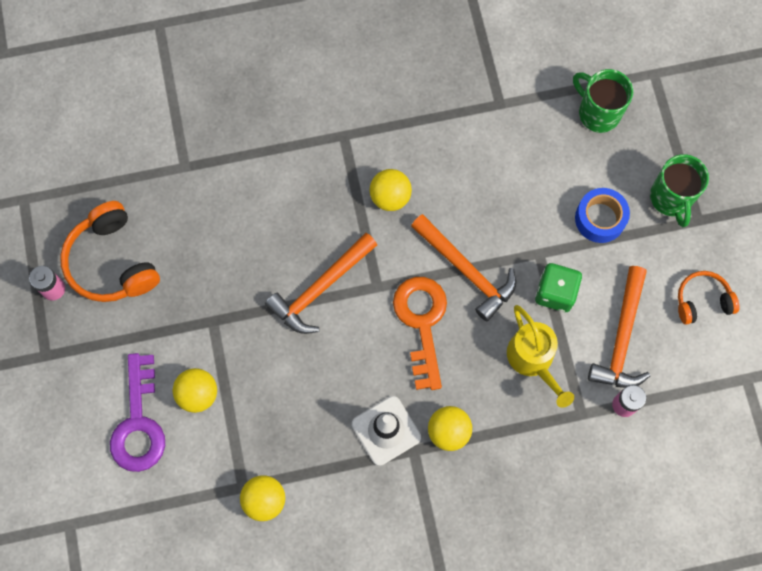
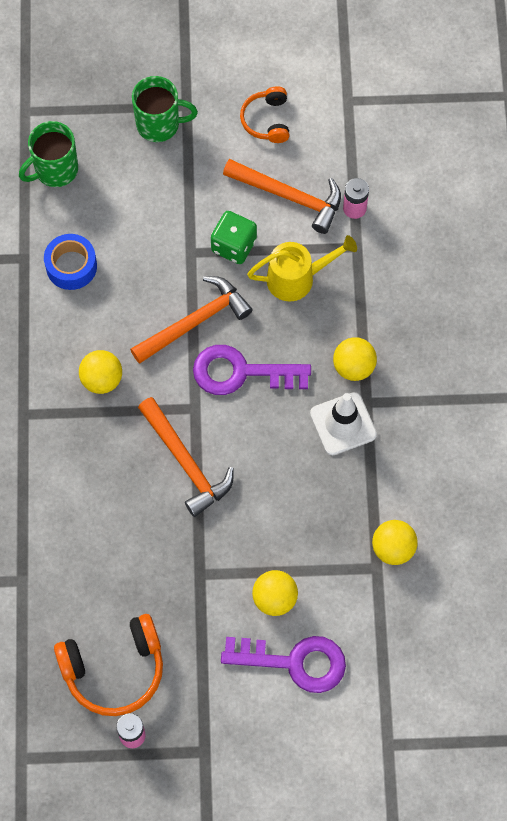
camera: 80 degrees left, 5 degrees down
(422, 323) = (240, 372): orange key -> purple key
(600, 219) = (167, 191): blue tape -> blue tape (71, 266)

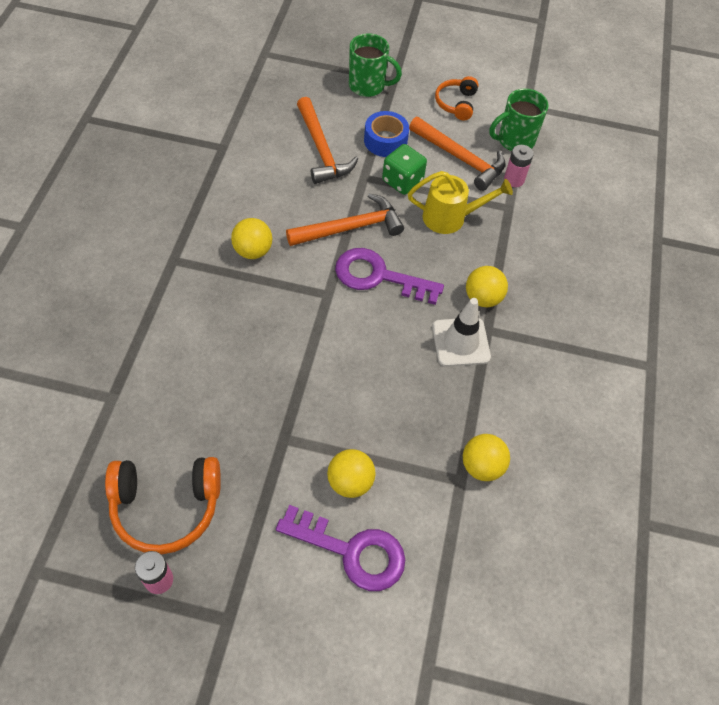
camera: 10 degrees right, 10 degrees down
(55, 170) = (272, 95): green mug -> green mug (514, 140)
(71, 266) = (259, 162): blue tape -> blue tape (385, 141)
(186, 462) = (304, 336): orange hammer -> orange hammer (321, 150)

